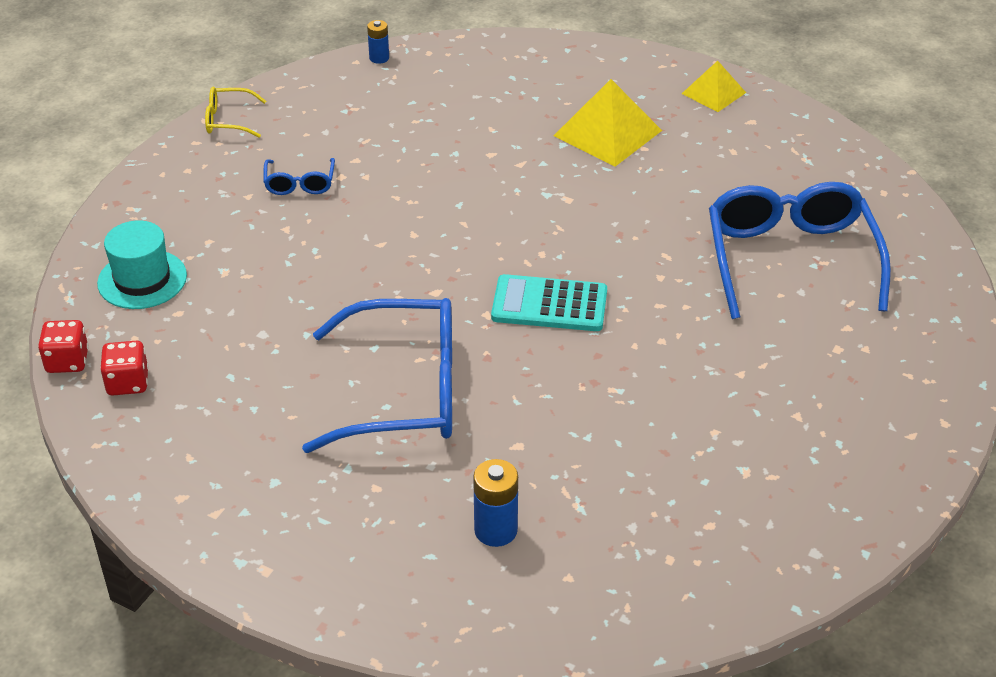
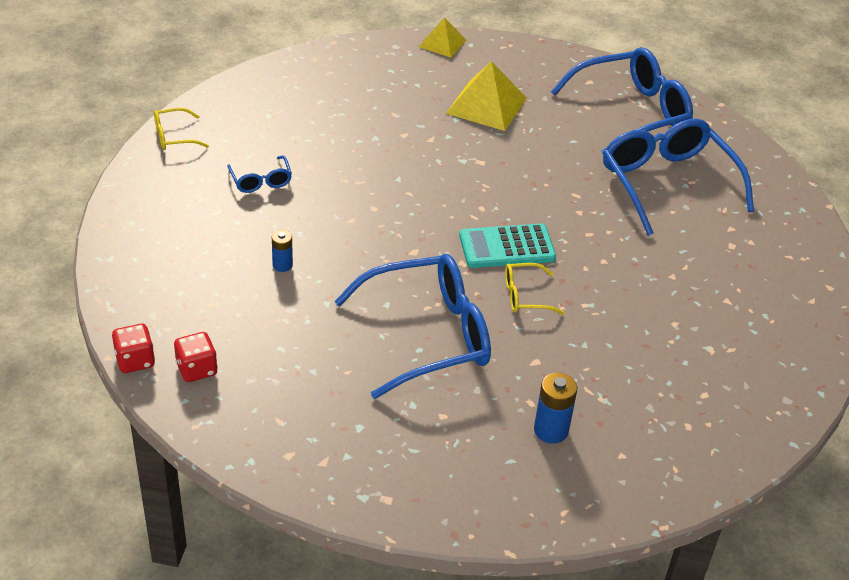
camera: 20 degrees left, 0 degrees up
(142, 279) = (166, 281): turquoise hat -> none
(379, 58) = (276, 68): blue battery -> blue battery (282, 265)
(542, 366) = (524, 296): none -> yellow glasses
(713, 93) = (551, 63): yellow pyramid -> yellow pyramid (442, 43)
(788, 166) = (632, 113): none -> blue glasses

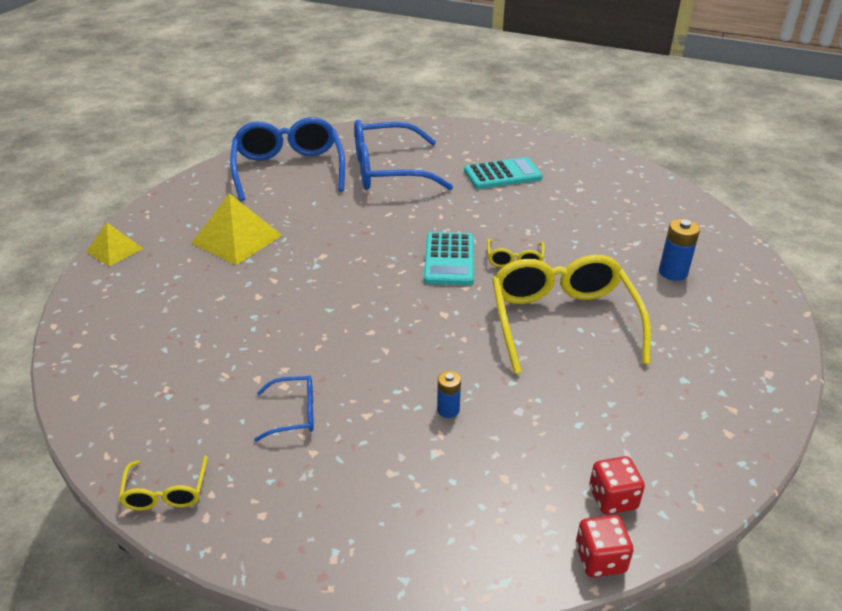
camera: 75 degrees left, 5 degrees down
(429, 335) = (562, 320): blue glasses -> yellow glasses
(709, 277) = (502, 174): none -> turquoise calculator

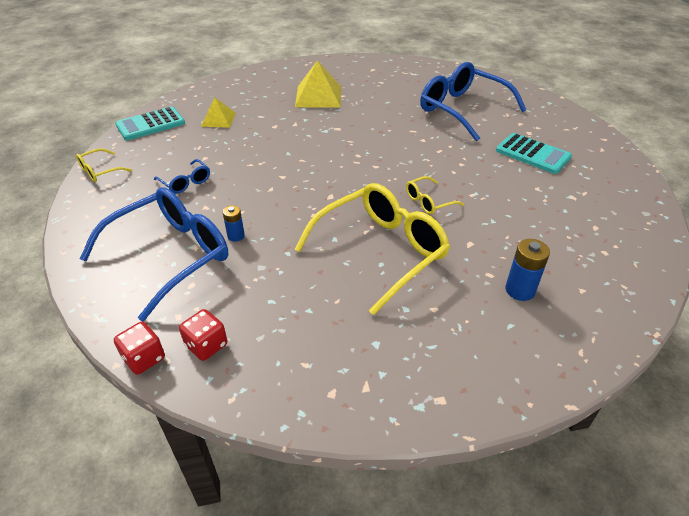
camera: 55 degrees right, 5 degrees up
(114, 250) = (266, 71): yellow pyramid -> yellow pyramid (218, 119)
(289, 169) = (410, 78): blue glasses -> blue glasses (171, 255)
(449, 259) = (392, 174): turquoise calculator -> turquoise calculator (150, 124)

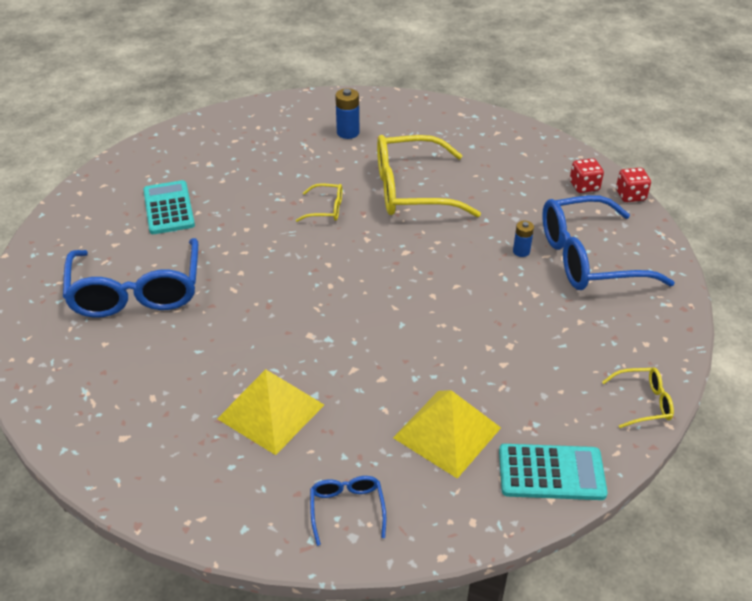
camera: 145 degrees left, 0 degrees up
(186, 182) = (542, 335): blue glasses -> blue glasses (347, 509)
(218, 119) = (447, 432): yellow pyramid -> yellow pyramid, size x1.63

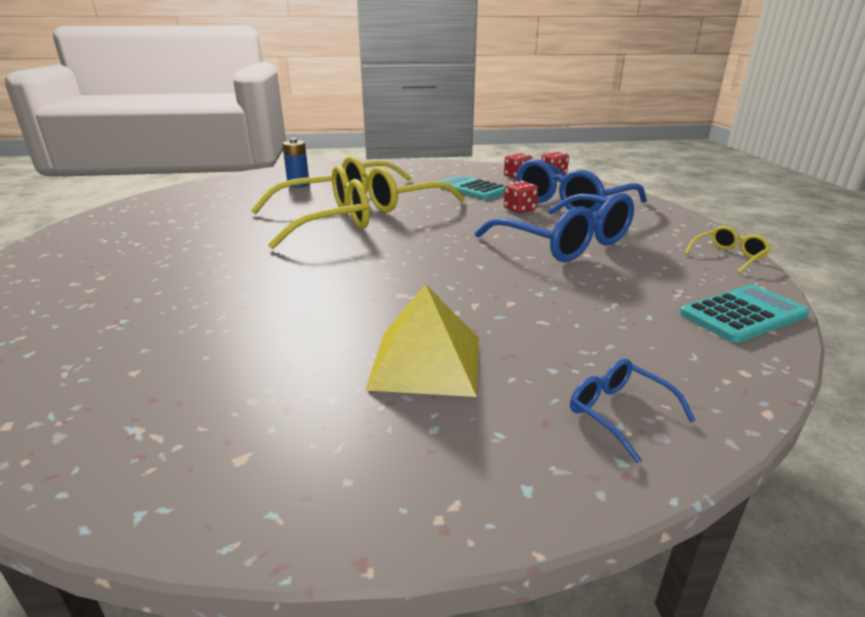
camera: 30 degrees left, 15 degrees down
(137, 292) = (150, 317): blue glasses -> blue glasses (565, 243)
(168, 208) = (145, 252): turquoise calculator -> turquoise calculator (472, 189)
(326, 209) = (324, 221): yellow glasses -> yellow glasses, size x2.24
(447, 432) = (621, 318): yellow pyramid -> none
(521, 251) = (519, 209): blue battery -> red dice

